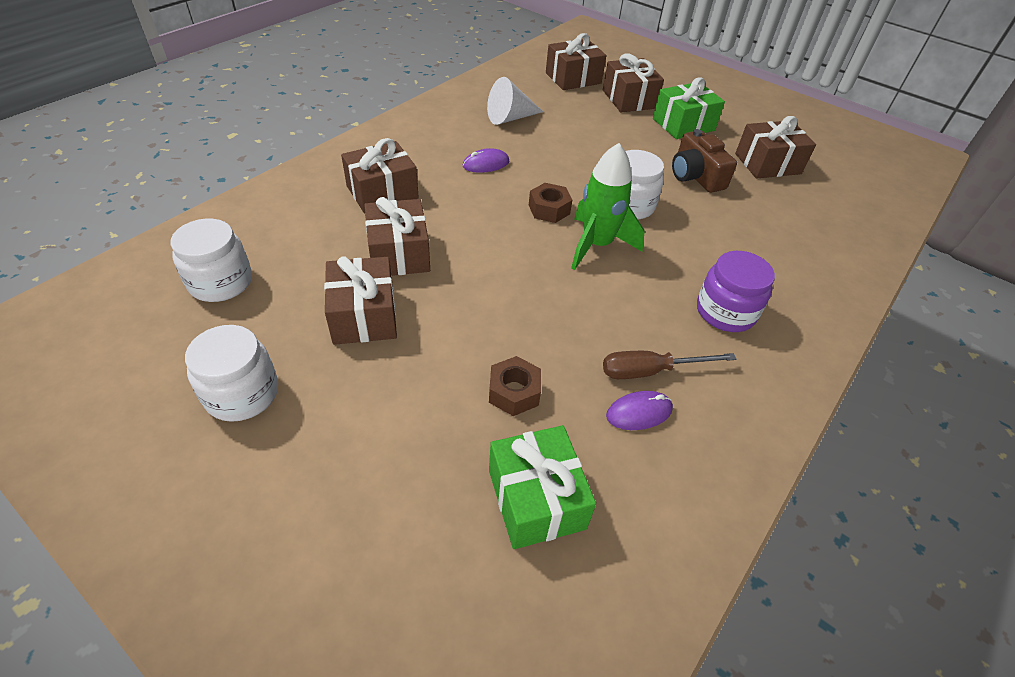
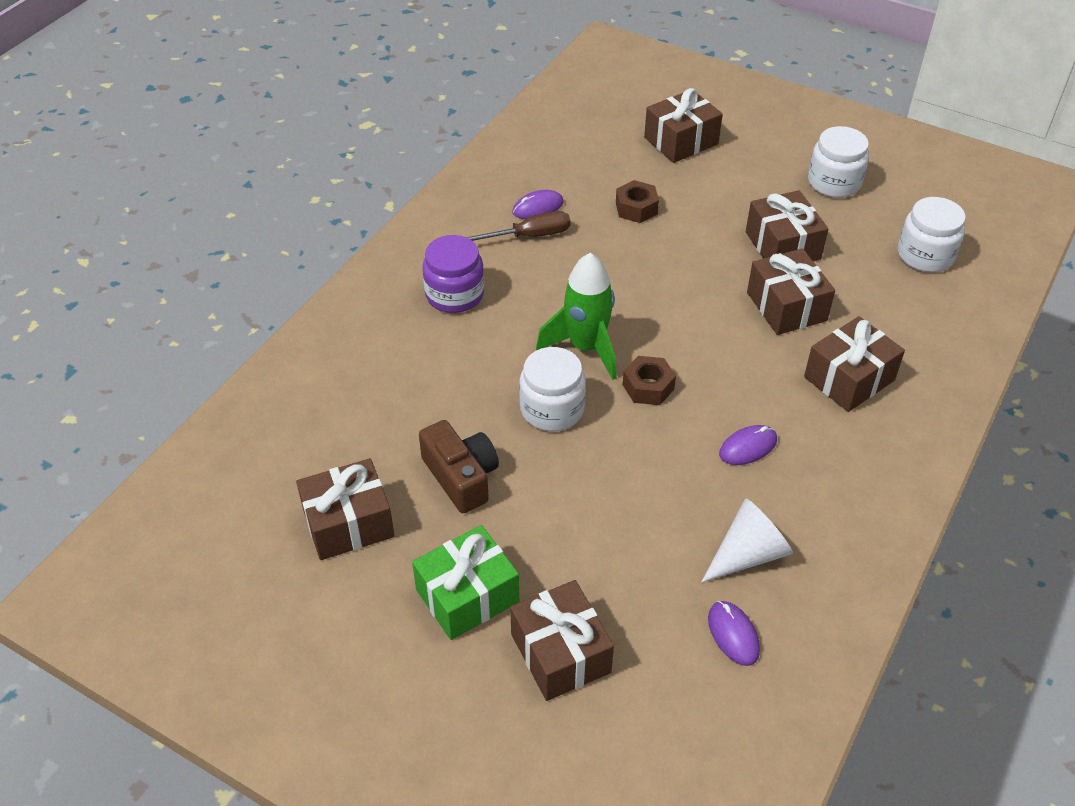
camera: 175 degrees right, 0 degrees up
(532, 93) = (733, 634): none -> purple mouse
(536, 499) = (605, 154): green gift -> none
(573, 78) = (671, 703): brown gift -> brown gift (681, 141)

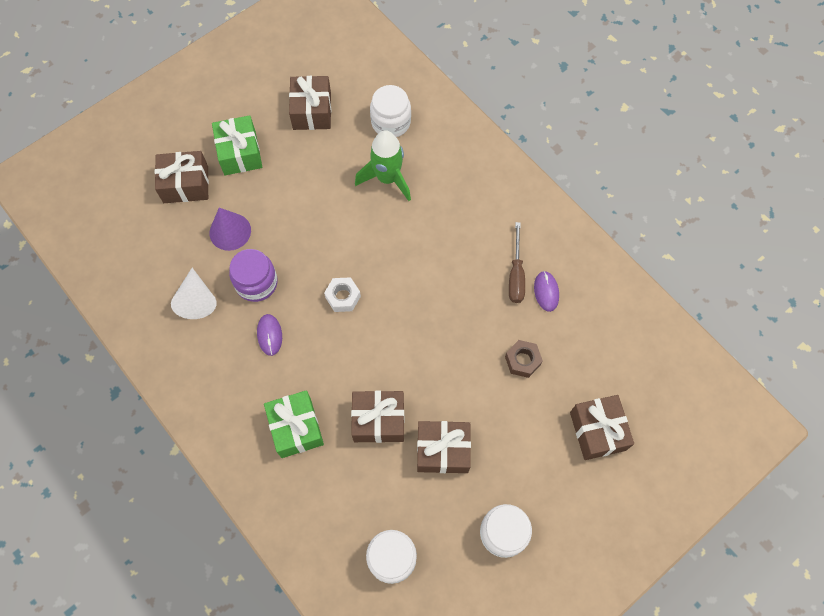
camera: 110 degrees right, 20 degrees up
(454, 294) = (472, 211): purple jar -> purple jar (256, 283)
(461, 477) = (319, 172): brown camera -> none
(552, 409) = (348, 235): white jar -> white jar (391, 122)
(586, 347) = (392, 273): green rocket -> green rocket (387, 178)
(615, 555) = (230, 231): none -> purple cone
(648, 387) = (343, 297): brown nut -> white nut
(733, 634) = (154, 269): purple mouse -> none
(849, 378) = (296, 428): brown gift -> green gift

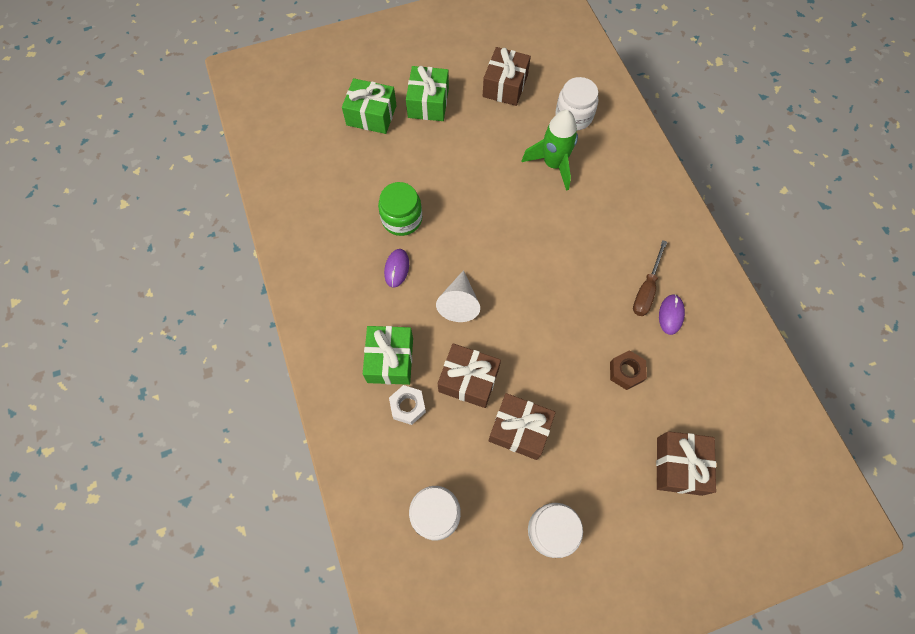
camera: 20 degrees right, 0 degrees up
(186, 184) = (371, 115): brown gift -> green gift
(196, 299) = (344, 216): white cone -> white cone (459, 302)
(230, 231) = (395, 167): purple cone -> none
(256, 283) = (402, 219): purple jar -> green jar
(343, 297) = (475, 257): white nut -> white nut (408, 406)

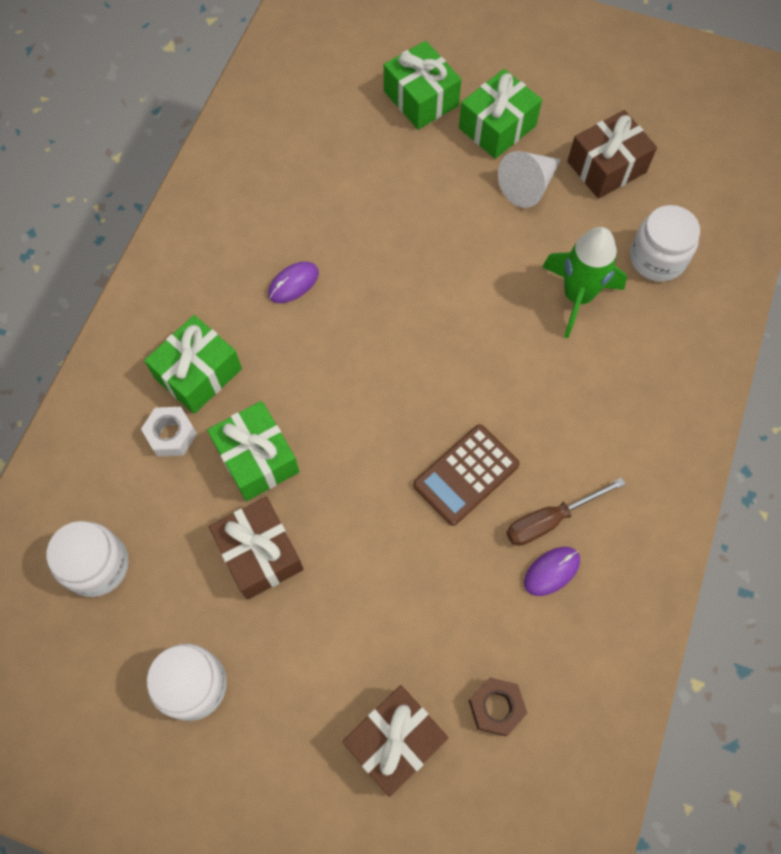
camera: 40 degrees right, 0 degrees up
(402, 219) = (348, 234): green jar -> none
(459, 302) = (324, 369): white cone -> white cone (528, 186)
(468, 380) = (257, 458): brown gift -> green gift
(585, 300) = (466, 475): none -> brown calculator
(626, 372) = (435, 590): brown nut -> brown nut (496, 707)

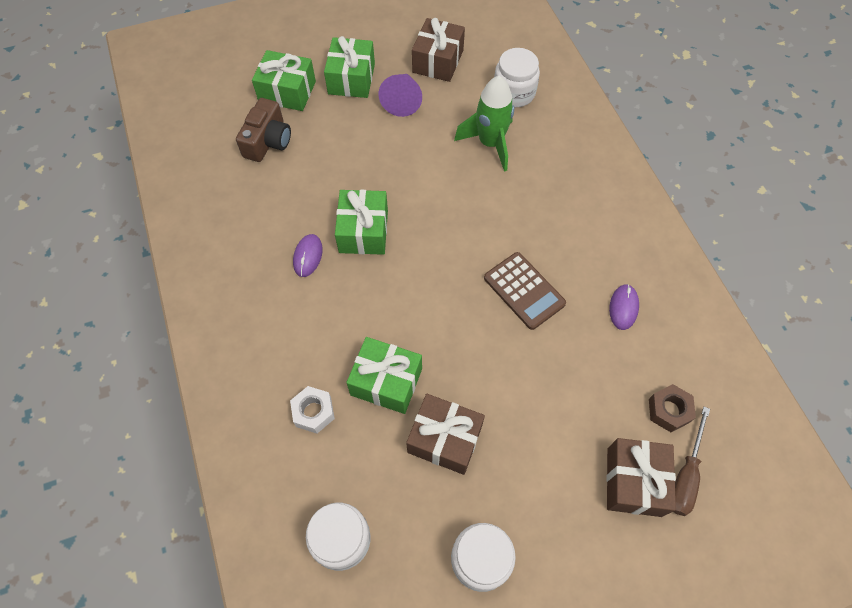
camera: 40 degrees left, 5 degrees down
(198, 373) = (295, 359): green gift -> green gift (363, 231)
(357, 139) = (268, 141): none -> brown camera
(466, 475) = (524, 291): brown calculator -> brown calculator turned 45 degrees counterclockwise
(528, 186) = (402, 100): white cone -> purple cone
(550, 520) = (595, 279): brown screwdriver -> brown screwdriver (685, 474)

